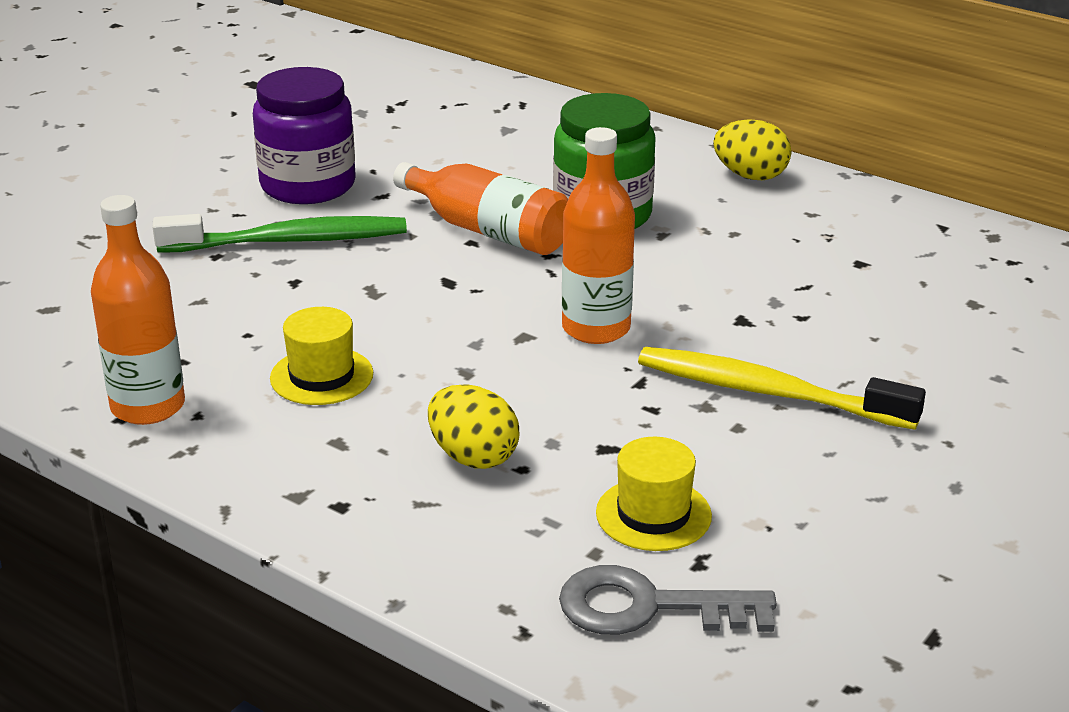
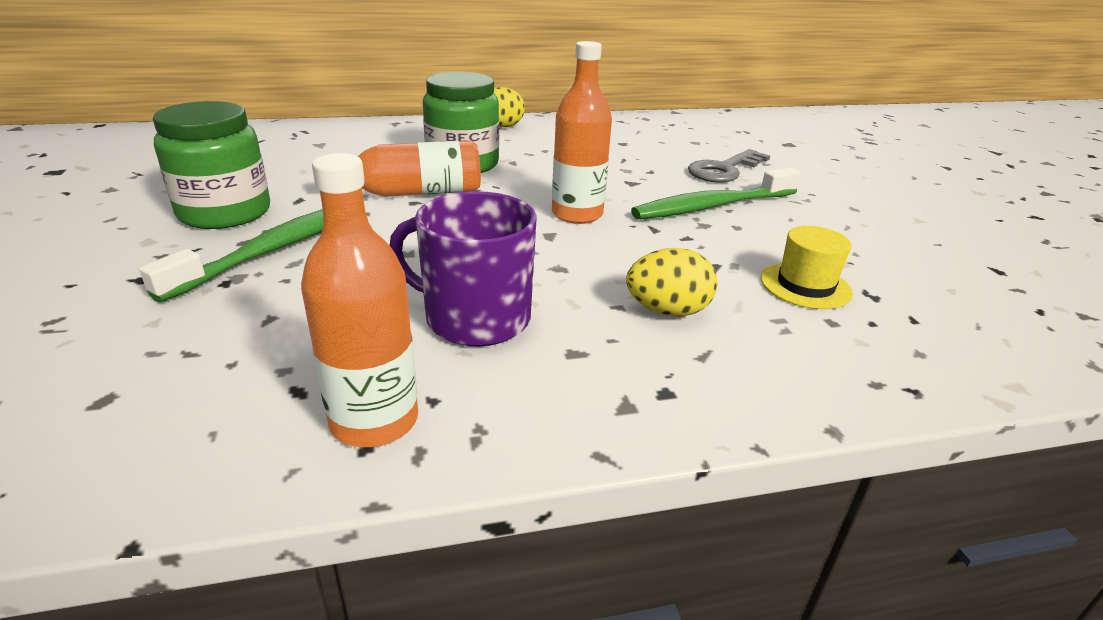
camera: 50 degrees left, 0 degrees up
(308, 185) = (225, 212): purple jar -> green jar
(321, 376) = (475, 318): yellow hat -> purple mug
(648, 607) = (913, 332): grey key -> grey key (724, 170)
(768, 392) = (712, 206): yellow toothbrush -> green toothbrush

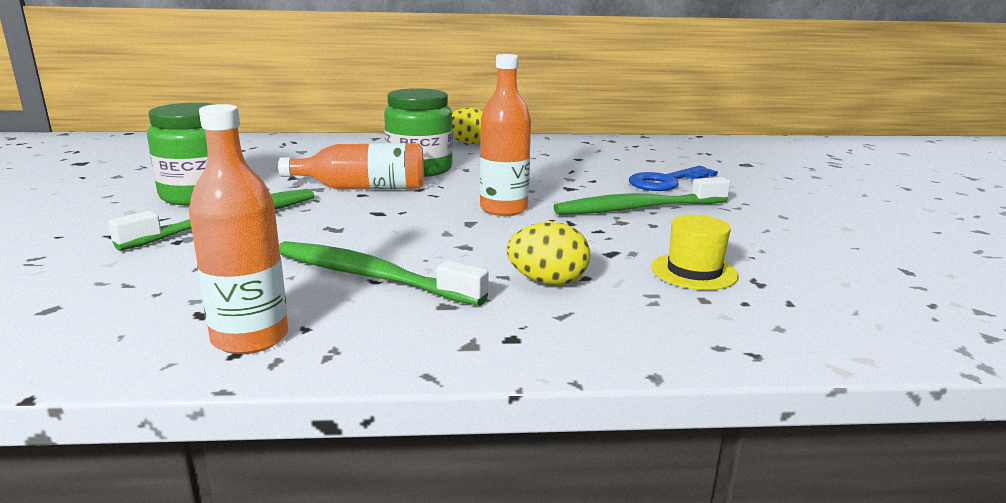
camera: 10 degrees right, 10 degrees down
(475, 318) = (371, 276): purple mug -> green toothbrush
(724, 170) = (666, 182): grey key -> blue key

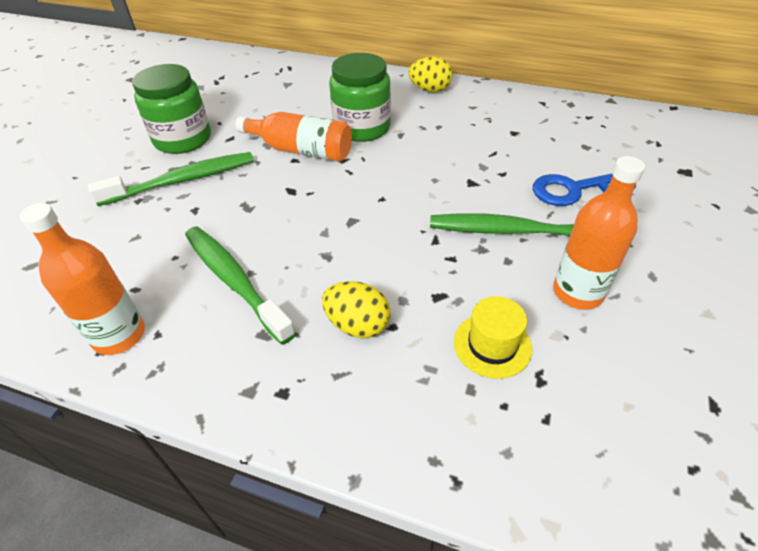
camera: 25 degrees right, 25 degrees up
(503, 209) = (392, 206): orange bottle -> orange bottle (577, 292)

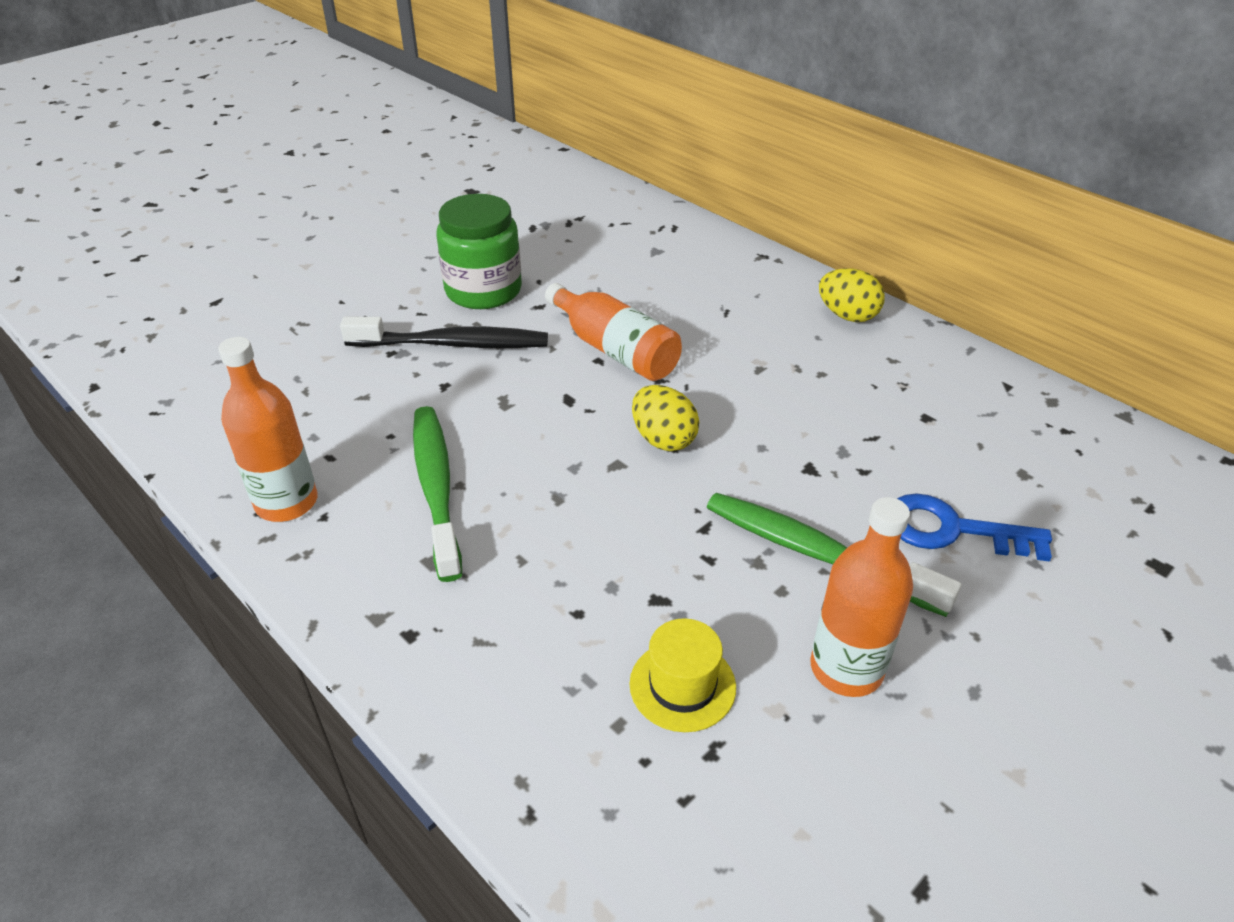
camera: 25 degrees right, 5 degrees down
(183, 180) = (453, 344): green toothbrush -> black toothbrush
(357, 325) = (539, 594): yellow egg -> yellow egg (663, 439)
(362, 128) = (713, 343): green jar -> none

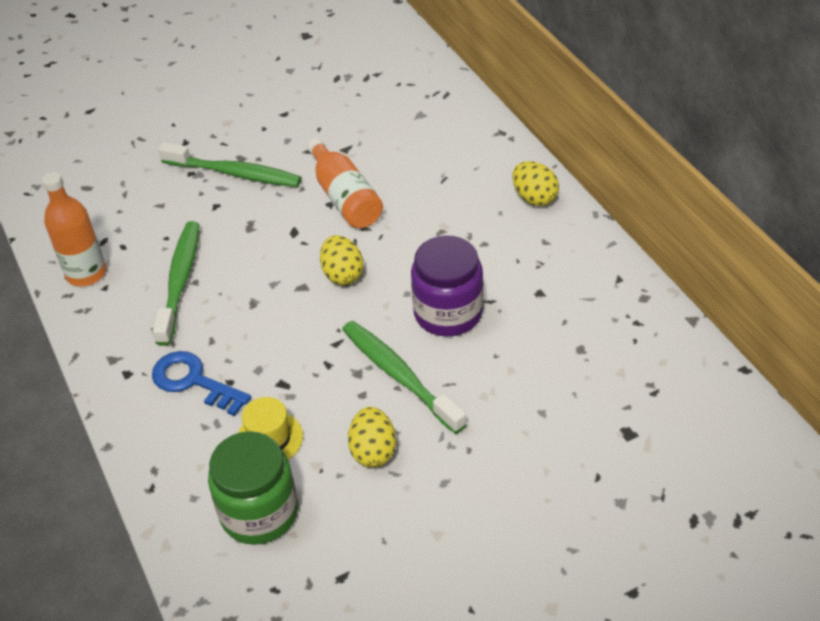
camera: 20 degrees right, 5 degrees up
(453, 344) = (235, 173): black toothbrush -> green toothbrush
(483, 290) = (275, 131): green jar -> green jar (259, 512)
(830, 461) = (448, 313): none -> purple jar
(846, 668) = (373, 451): orange bottle -> yellow egg
(952, 530) = (500, 378): blue key -> blue key (193, 381)

